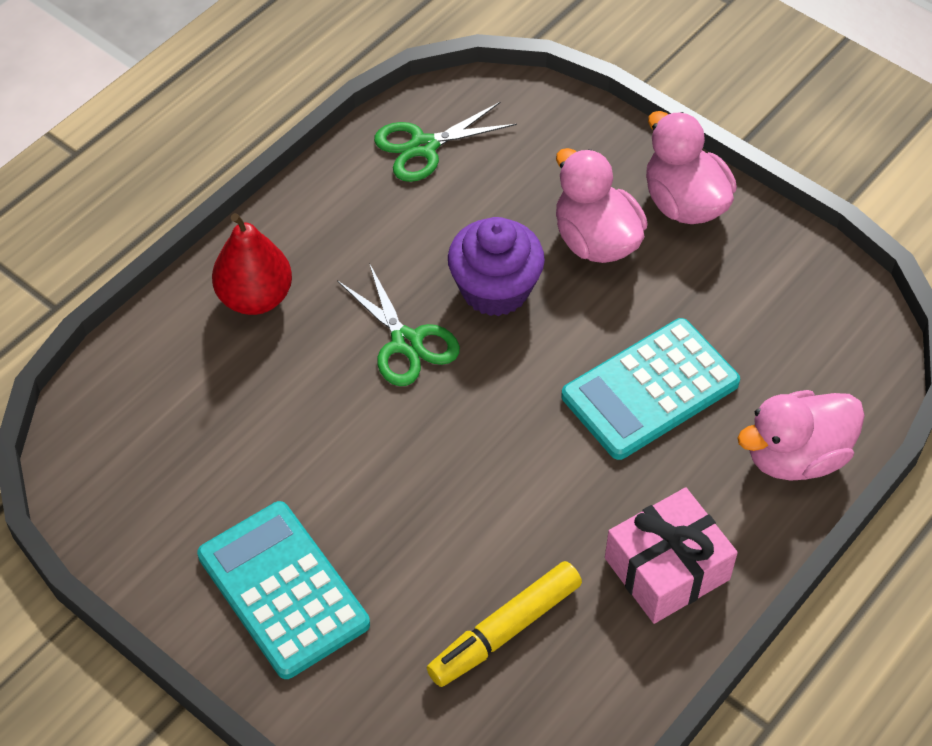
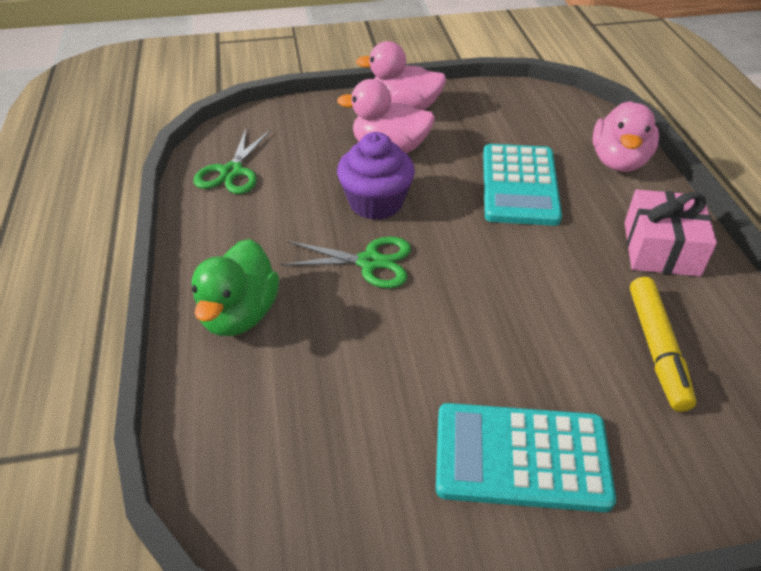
camera: 50 degrees left, 10 degrees down
(255, 297) = (239, 314): red pear -> green duck

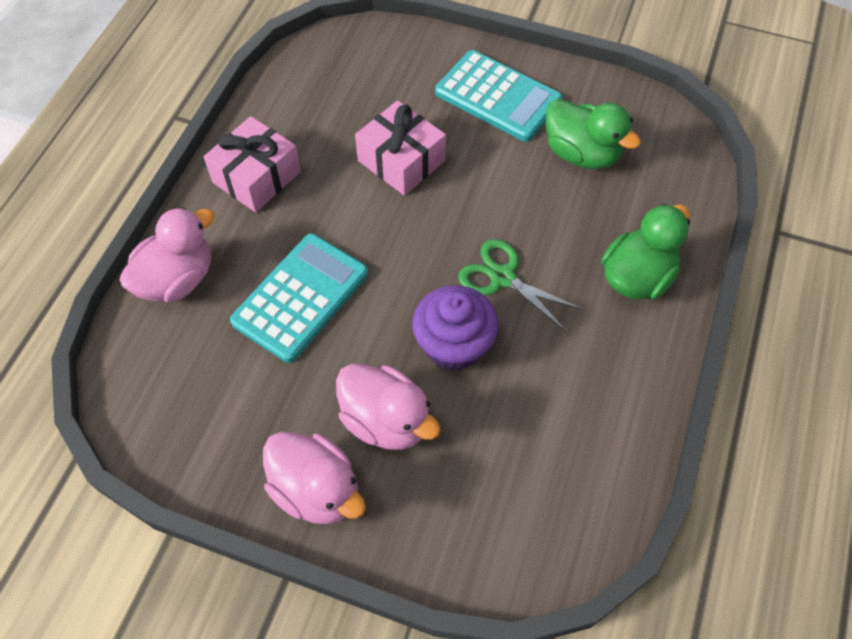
camera: 150 degrees left, 15 degrees up
(232, 172) = (582, 472): green scissors -> none
(366, 425) = (581, 154): none -> green duck
(553, 322) = (401, 161): none -> pink gift
(656, 349) = (351, 113): yellow marker -> none

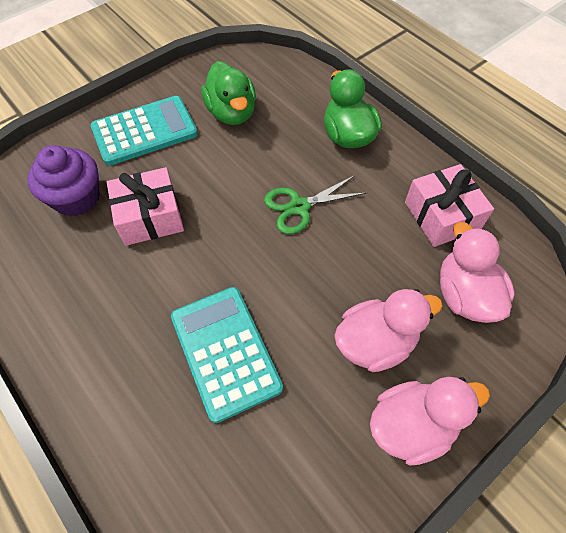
camera: 60 degrees left, 0 degrees up
(177, 279) = (133, 451): pink duck -> pink duck (464, 295)
(256, 177) = (77, 329): pink gift -> pink gift (441, 216)
(454, 345) = (336, 264): purple cupcake -> purple cupcake (76, 198)
(581, 154) = (231, 113): green duck -> green duck turned 90 degrees clockwise

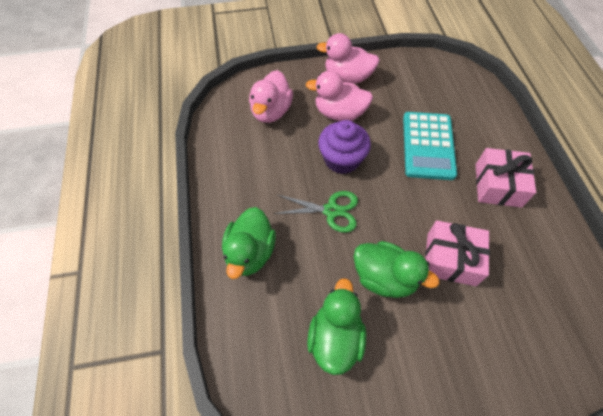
camera: 150 degrees left, 0 degrees up
(76, 198) = (512, 310): purple cupcake -> purple cupcake (342, 159)
(145, 131) = (431, 361): turquoise calculator -> none
(211, 171) = (384, 278): none -> green duck
(441, 216) = (240, 157): pink gift -> pink gift (498, 185)

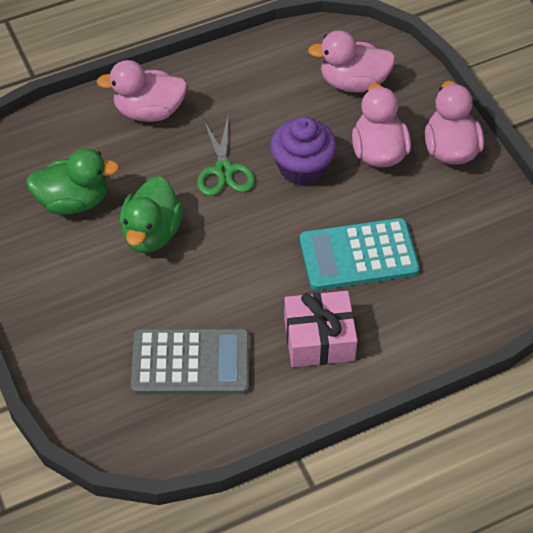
camera: 75 degrees right, 5 degrees down
(250, 253) = (149, 111): green duck -> pink duck
(451, 259) = (192, 294): pink gift -> none
(517, 274) = (191, 362): none -> grey calculator

